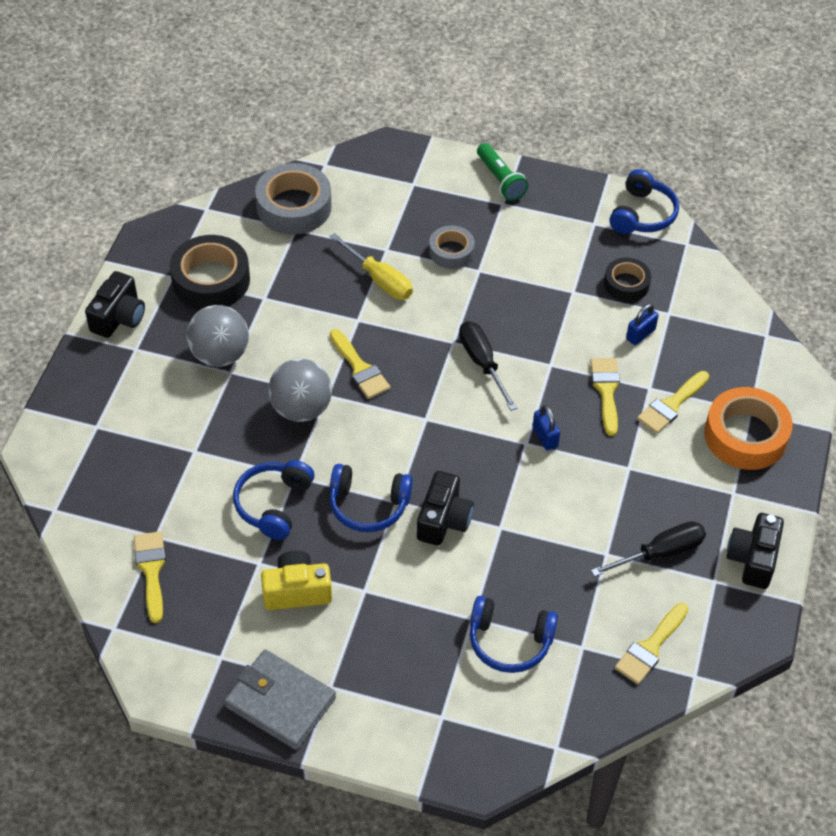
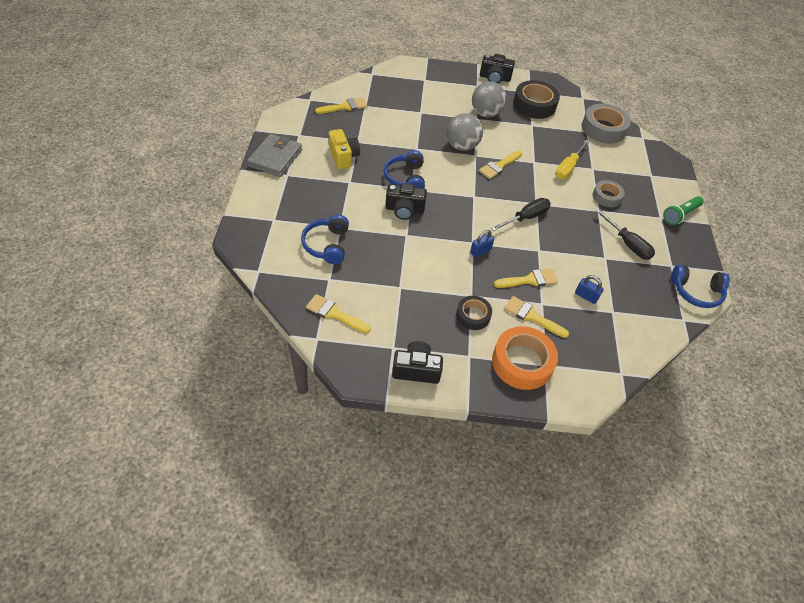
camera: 75 degrees right, 0 degrees up
(273, 504) = (396, 143): blue headphones -> none
(626, 284) = (627, 286): black tape -> black tape (473, 315)
(660, 553) = (408, 316): black screwdriver -> black screwdriver (627, 244)

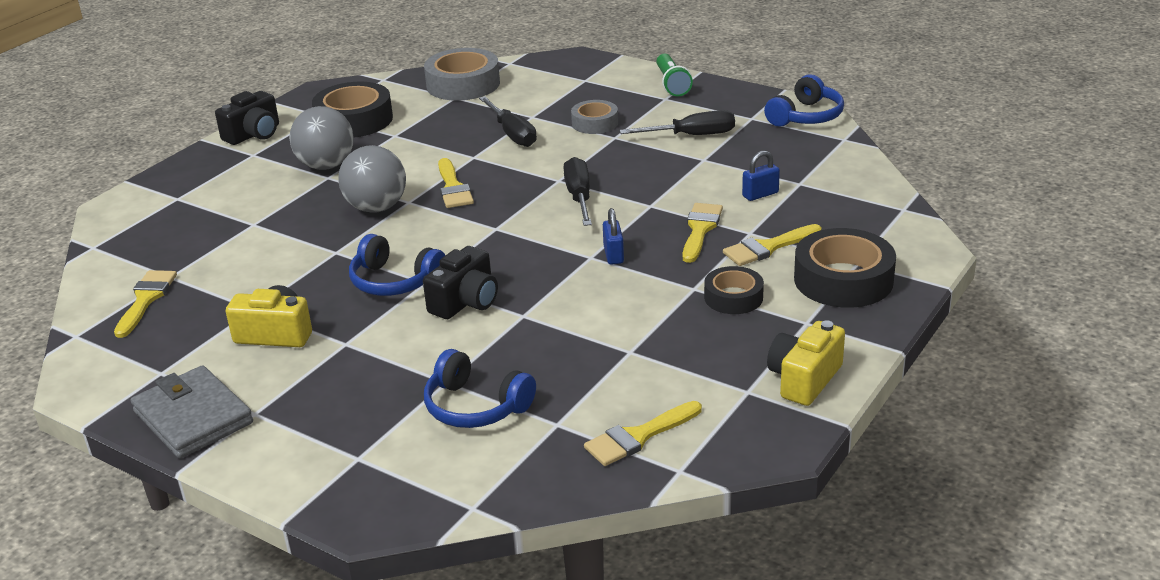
camera: 55 degrees left, 20 degrees down
(416, 369) = (804, 379): black camera -> yellow camera
(522, 362) = (843, 280): orange tape -> black tape
(568, 168) = (512, 134): yellow screwdriver -> black screwdriver

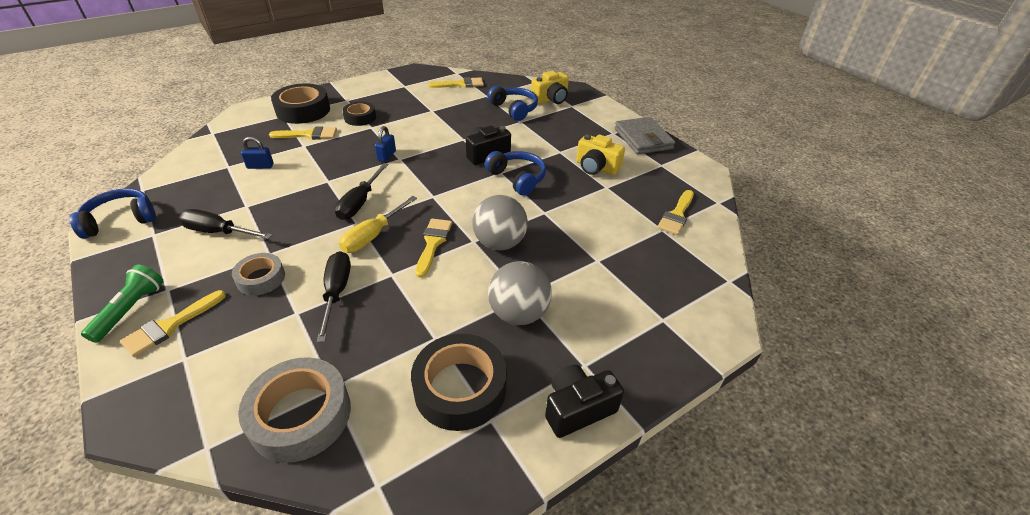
camera: 160 degrees left, 10 degrees up
(526, 176) = (373, 236): none -> yellow screwdriver
(700, 229) = (324, 155): yellow brush -> yellow brush (170, 326)
(804, 379) = (379, 83): yellow camera -> yellow camera (551, 99)

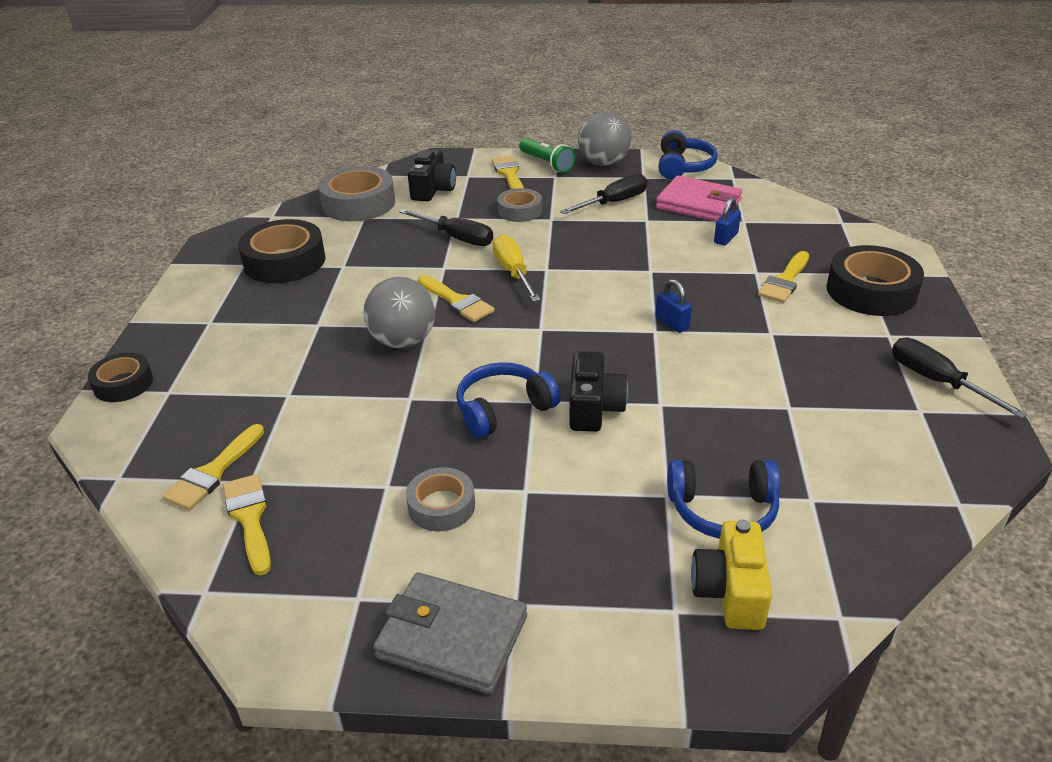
camera: 130 degrees right, 5 degrees down
(204, 191) = (698, 204): none -> pink wallet
(360, 118) = (810, 331): black tape -> black tape (123, 384)
(360, 202) = (582, 279): black screwdriver -> black screwdriver (937, 381)
(460, 84) = (890, 485): yellow brush -> yellow brush (213, 472)
(517, 178) = (503, 409): blue headphones -> blue headphones turned 150 degrees clockwise
(518, 313) = (304, 313): grey ball -> grey ball (603, 163)
(577, 408) = (188, 301): black camera -> black camera (433, 190)
(596, 167) = (441, 506): yellow camera -> grey tape

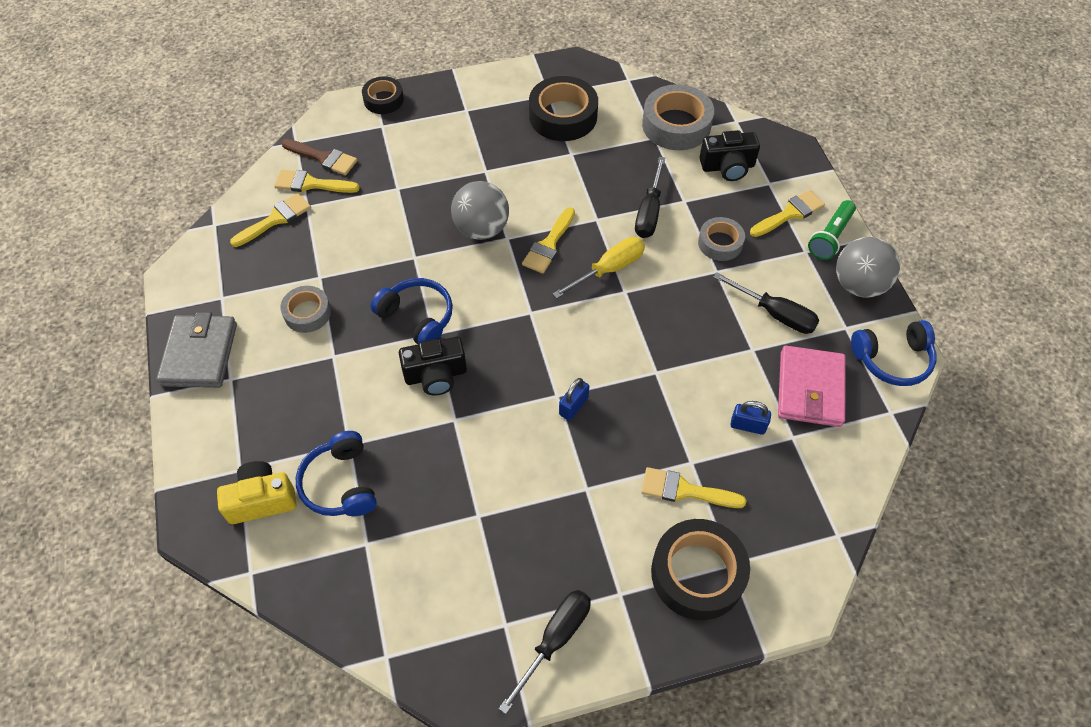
camera: 70 degrees right, 20 degrees up
(175, 454) = (323, 158): none -> brown brush

